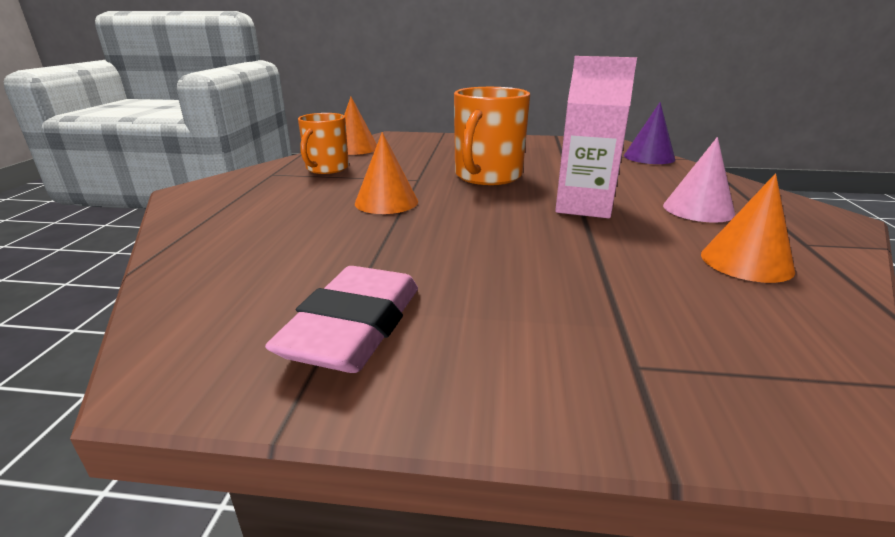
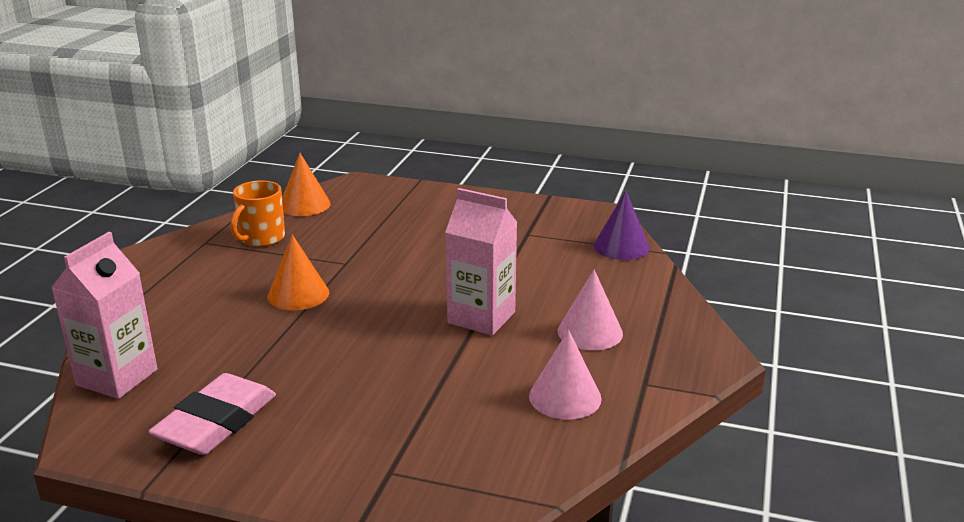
camera: 10 degrees right, 0 degrees up
(199, 289) = (117, 377): none -> pink carton
(487, 176) = (418, 264): orange mug -> none
(746, 262) = (565, 397): orange cone -> pink cone

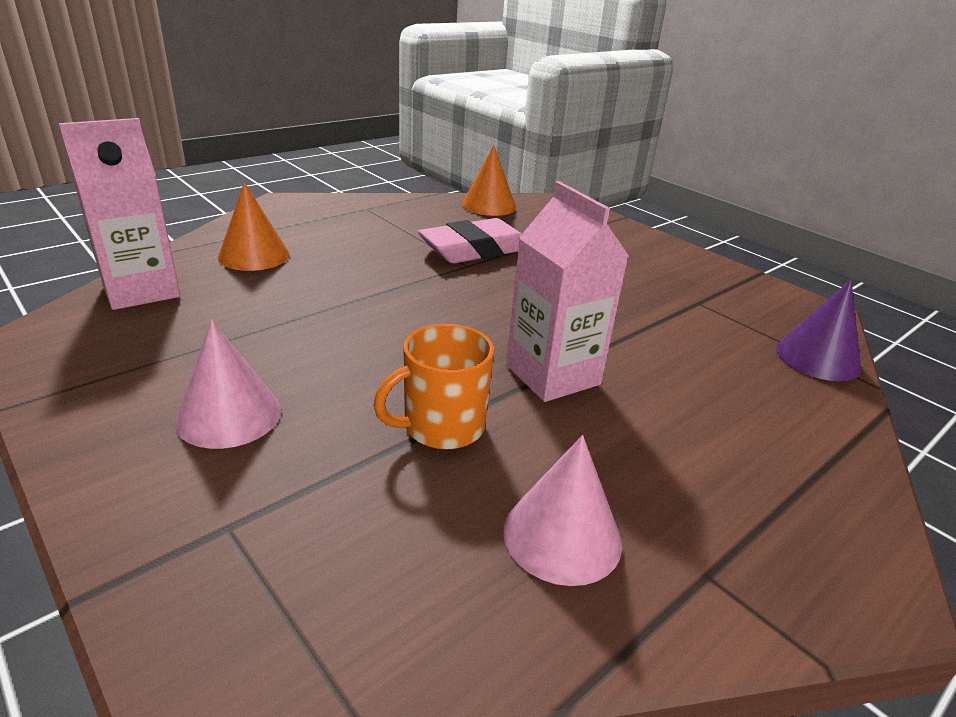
camera: 30 degrees right, 5 degrees up
(216, 422) = (150, 371): pink eraser -> pink eraser (475, 249)
(261, 238) = (417, 219): orange mug -> orange mug (442, 426)
(298, 294) = (388, 277): orange cone -> orange cone (254, 255)
(590, 332) = (682, 453): pink cone -> pink cone (229, 415)

